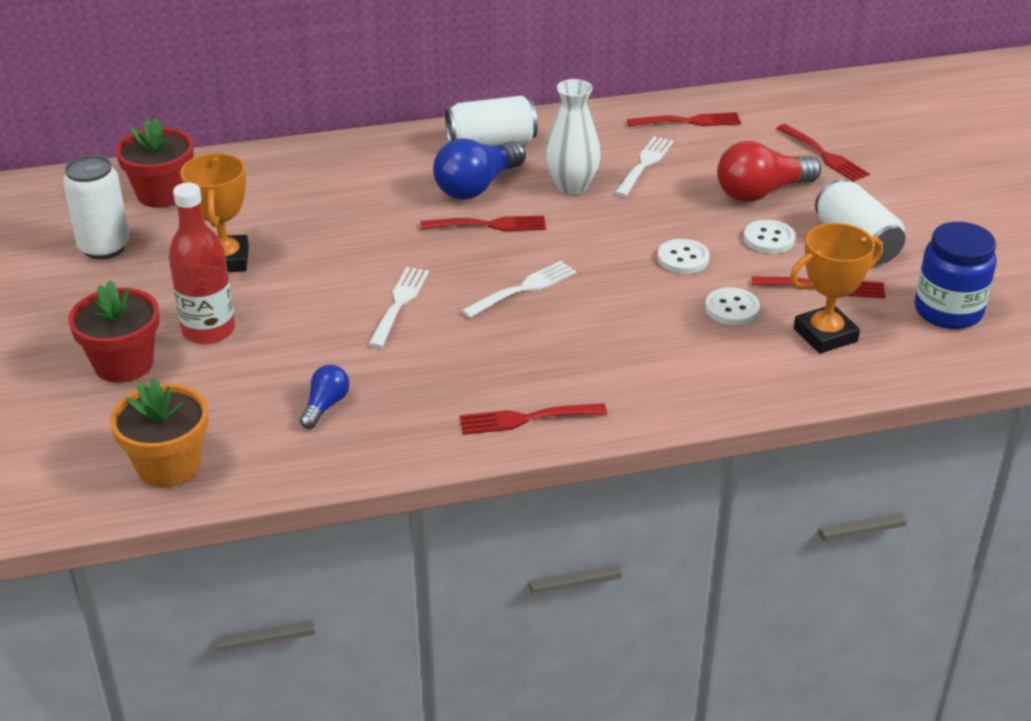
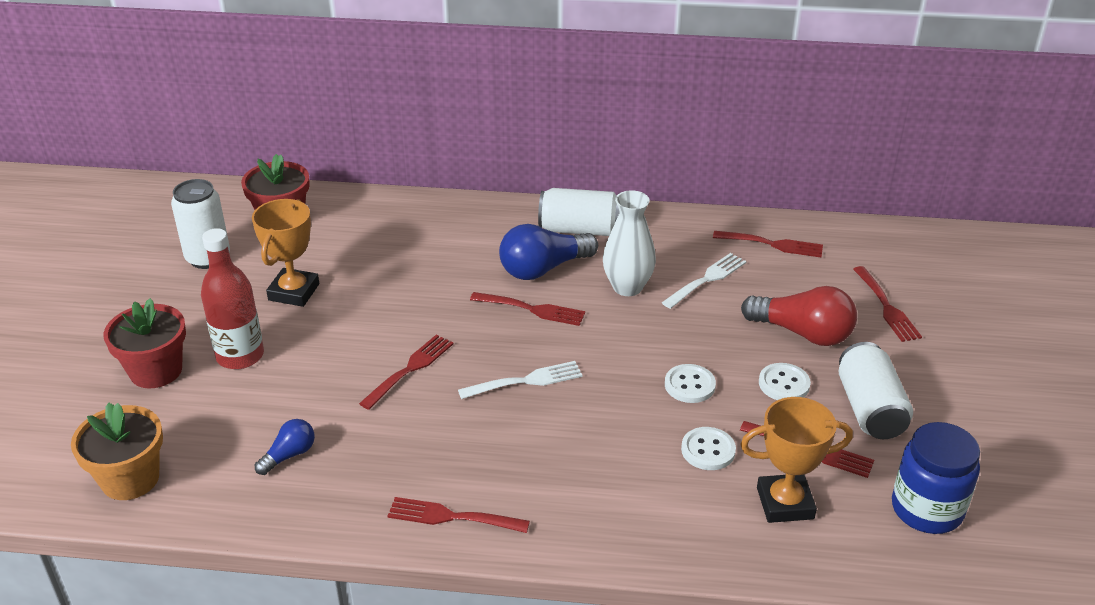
camera: 20 degrees right, 0 degrees up
(399, 304) = (410, 369): white fork -> red fork
(761, 192) = (803, 333): red light bulb -> red light bulb turned 150 degrees counterclockwise

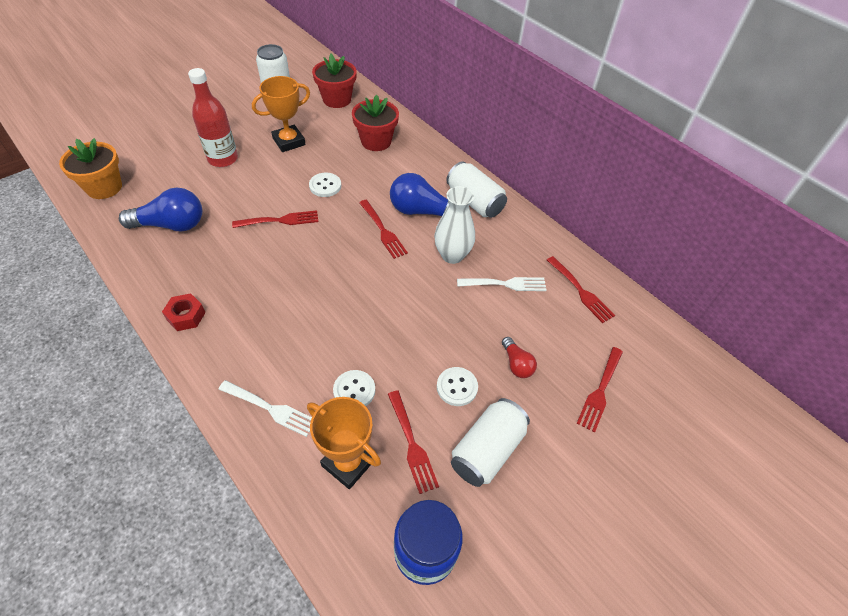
camera: 40 degrees right, 15 degrees up
(156, 371) = (183, 142): red flower pot -> red flower pot (376, 141)
(289, 455) = (171, 225): blue light bulb -> blue light bulb, size x1.86
(452, 517) = (186, 316): red fork -> red nut
(526, 381) = (322, 270): white fork -> white fork (270, 409)
(689, 385) = (401, 342): white button -> white button (325, 186)
(803, 333) = (516, 364): red light bulb -> red light bulb, size x0.54

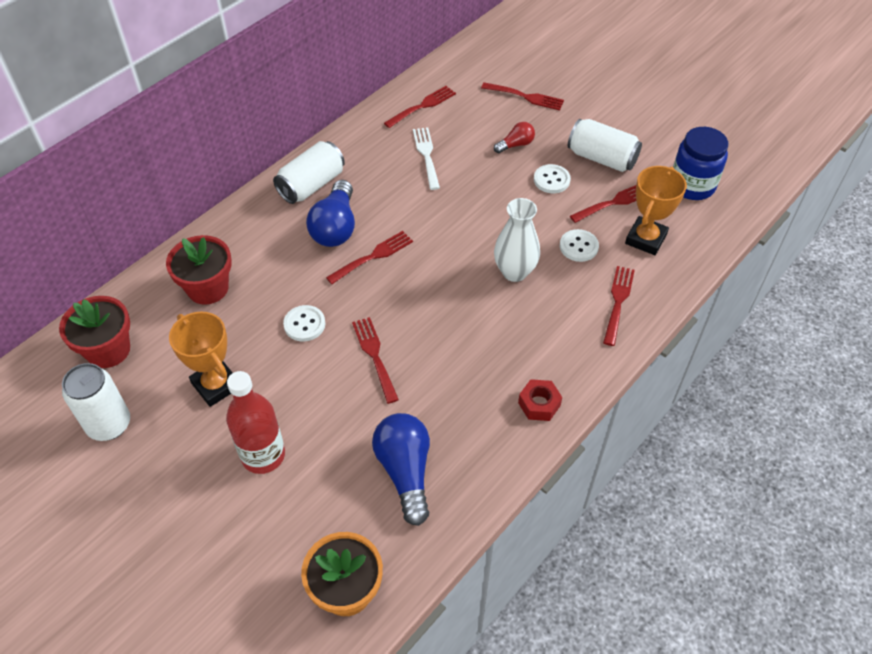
camera: 95 degrees left, 0 degrees up
(270, 409) = (618, 302): white fork -> red fork
(452, 255) = (397, 196): white vase -> white vase (514, 272)

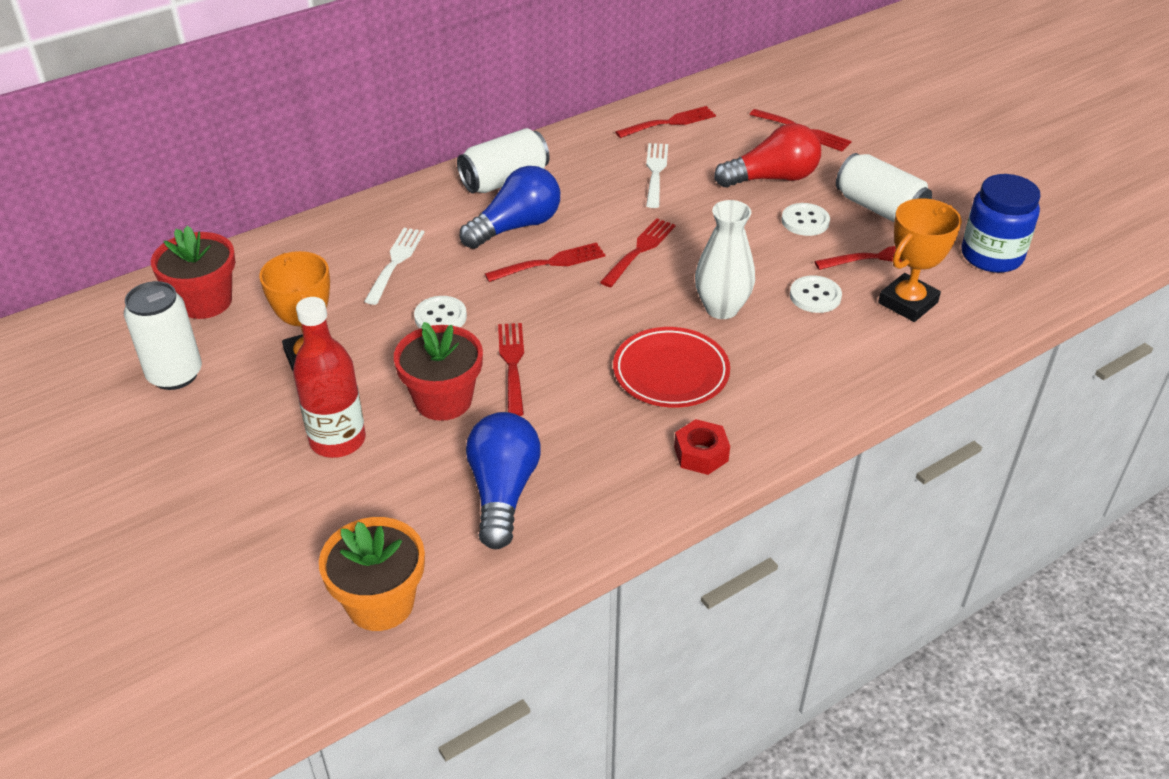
camera: 15 degrees right, 10 degrees down
(208, 288) = (342, 261): red flower pot -> red flower pot (443, 400)
(251, 280) = (395, 262): none -> white fork
(335, 227) = (516, 226): blue light bulb -> blue light bulb turned 150 degrees counterclockwise
(495, 337) = (671, 372): none -> red plate
(516, 145) = (772, 178): red light bulb -> red light bulb, size x1.86
(618, 302) = (846, 363): red fork -> red fork (640, 250)

